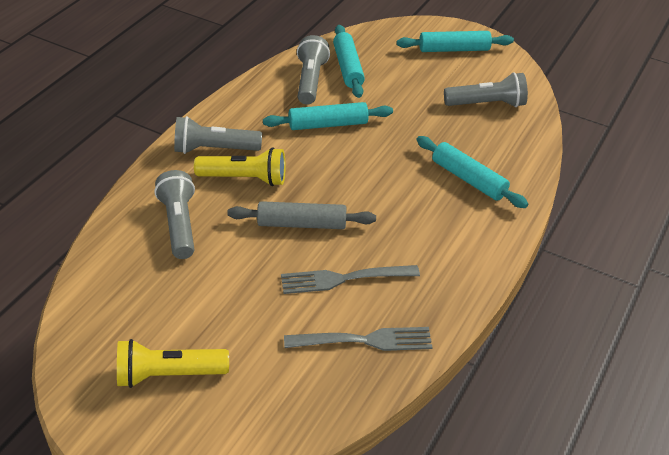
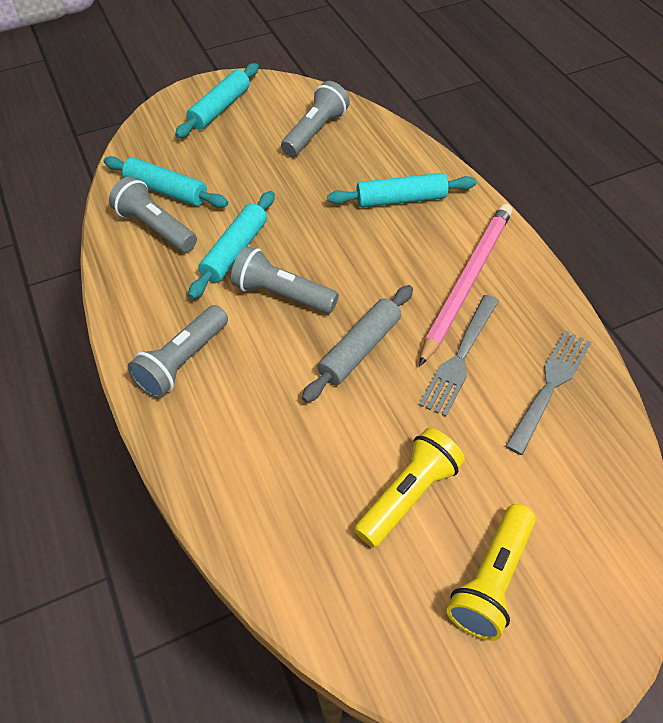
camera: 50 degrees left, 10 degrees up
(179, 224) = (273, 455): grey flashlight -> grey flashlight (282, 294)
(245, 179) = (253, 359): yellow flashlight -> yellow flashlight (409, 495)
(421, 251) = (466, 282): none -> pink pencil

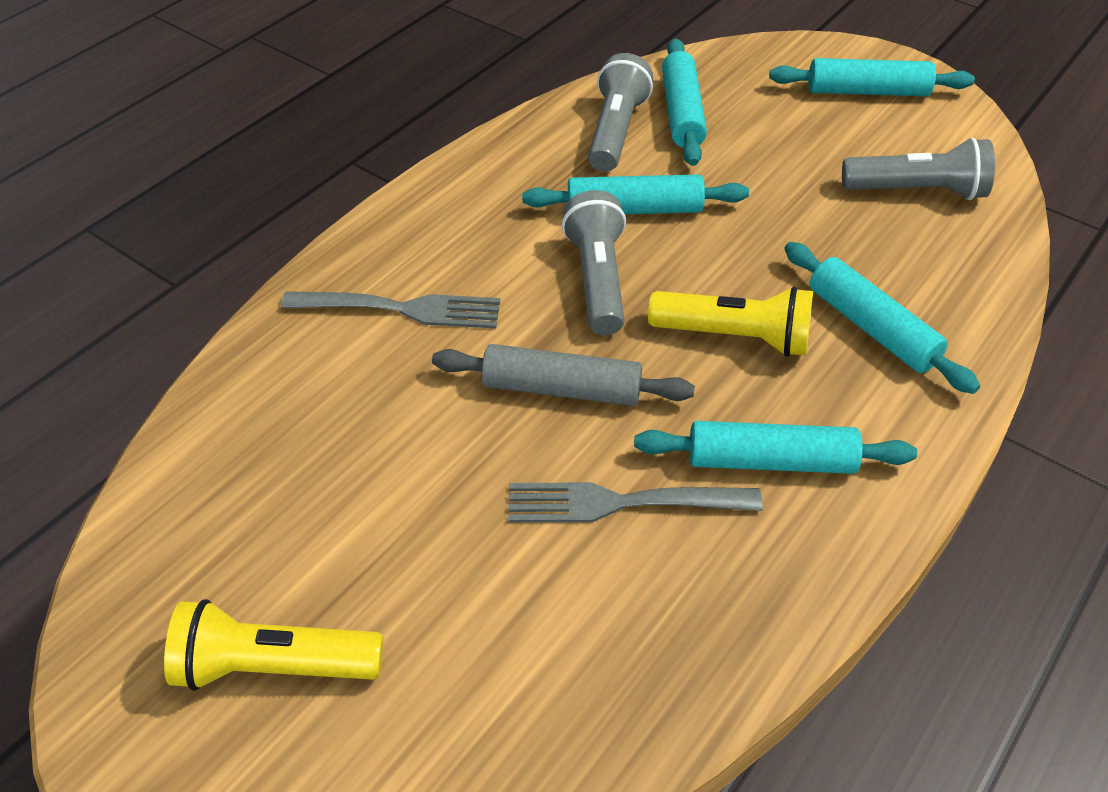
camera: 60 degrees right, 5 degrees down
(182, 362) = (434, 240): grey flashlight -> none
(409, 495) = (360, 527): yellow flashlight -> yellow flashlight (735, 337)
(466, 282) = (771, 461): pink pencil -> turquoise rolling pin
(550, 387) = (641, 634): grey fork -> grey fork (399, 309)

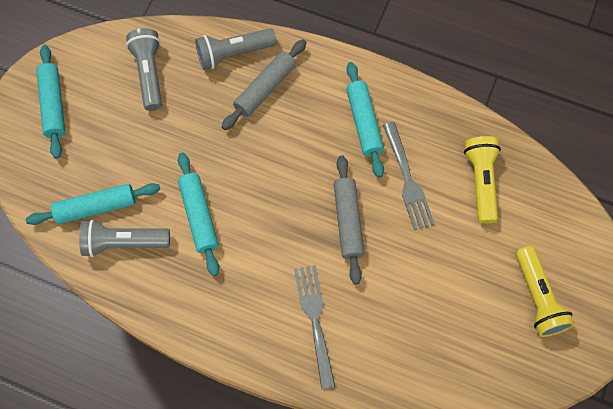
camera: 105 degrees left, 20 degrees up
(597, 279) = (263, 223): grey flashlight -> grey flashlight (233, 54)
(735, 337) = (289, 148): yellow flashlight -> yellow flashlight (481, 181)
(871, 328) = (265, 89): turquoise rolling pin -> grey rolling pin

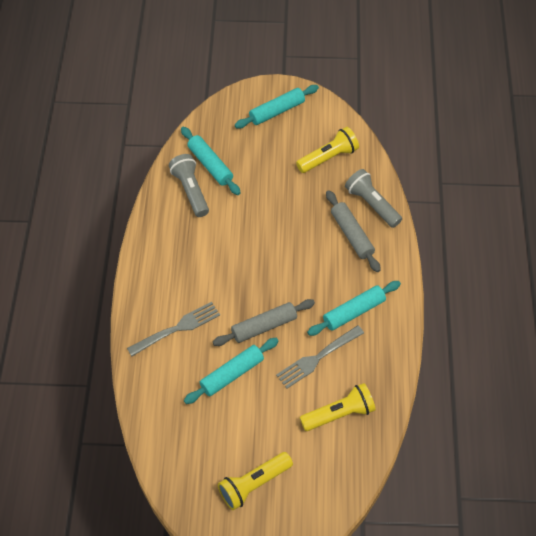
camera: 70 degrees right, 10 degrees down
(149, 74) = (328, 157): grey flashlight -> yellow flashlight
(199, 216) = (229, 228): turquoise rolling pin -> turquoise rolling pin (232, 374)
(265, 89) = (352, 235): grey rolling pin -> grey rolling pin turned 45 degrees clockwise

